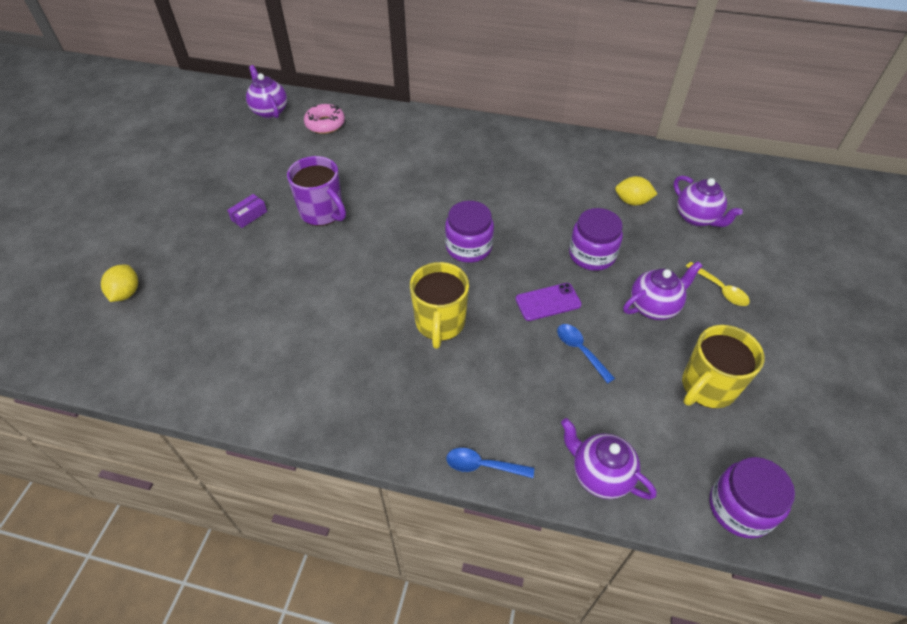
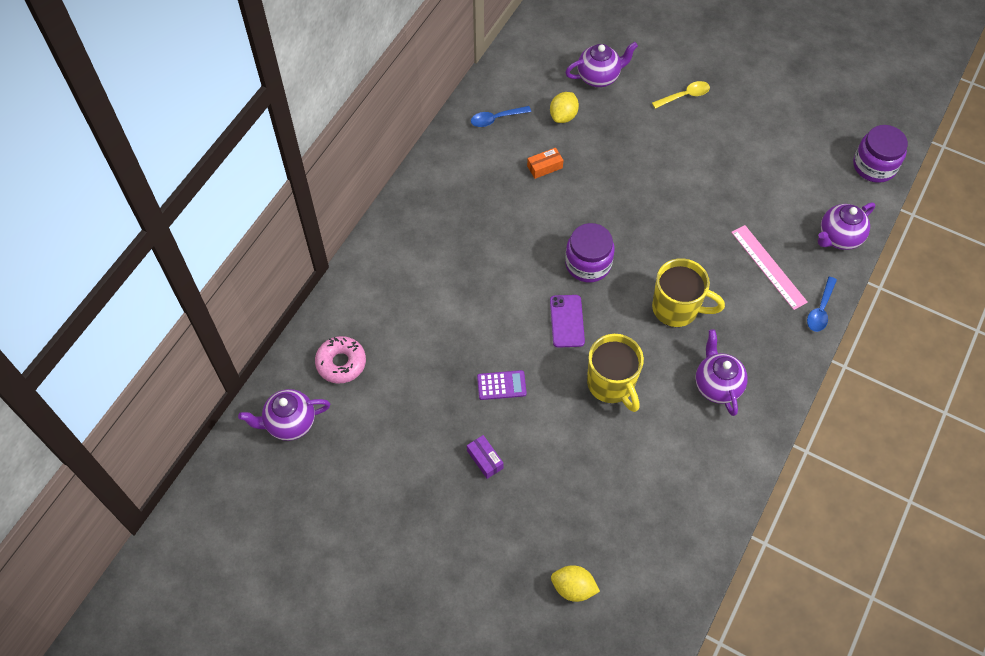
camera: 75 degrees left, 10 degrees up
(322, 213) = (501, 385): purple mug -> purple calculator
(524, 401) = (768, 267): none -> pink ruler
(548, 302) = (671, 220): purple phone -> purple phone (567, 321)
(565, 199) = (545, 167): none -> orange box
(580, 350) = (727, 213): blue spoon -> blue spoon (496, 119)
(592, 255) = (623, 170): purple jar -> none
(654, 307) = (693, 147): purple teapot -> purple teapot (717, 385)
(707, 387) = (777, 144): yellow mug -> yellow mug (611, 384)

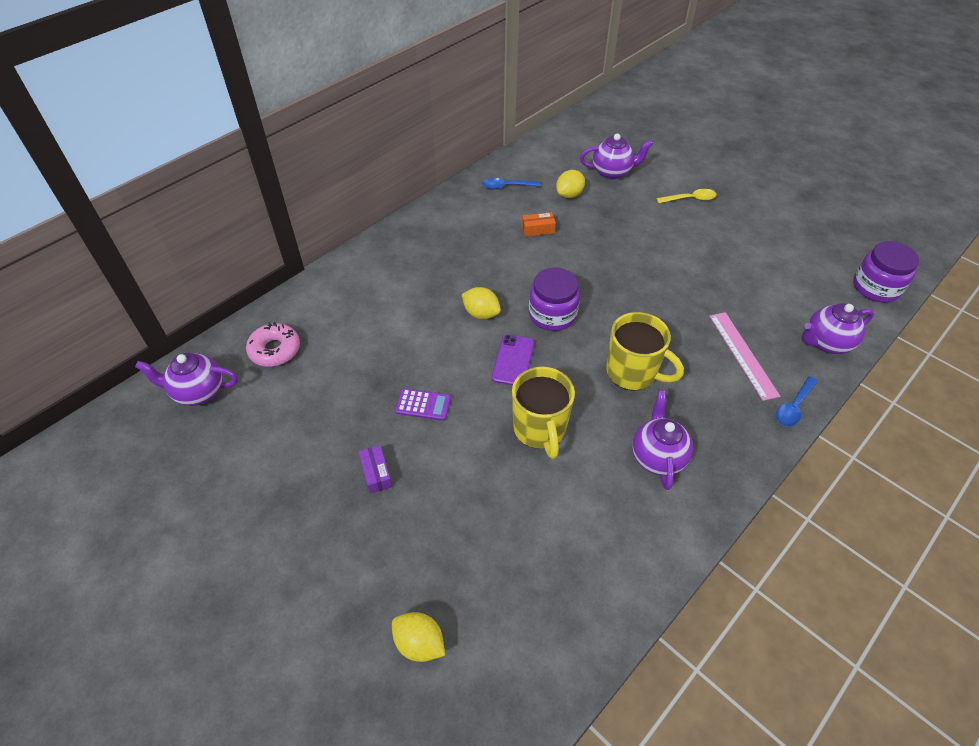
camera: 15 degrees right, 10 degrees down
(521, 278) = (481, 313): none -> yellow lemon

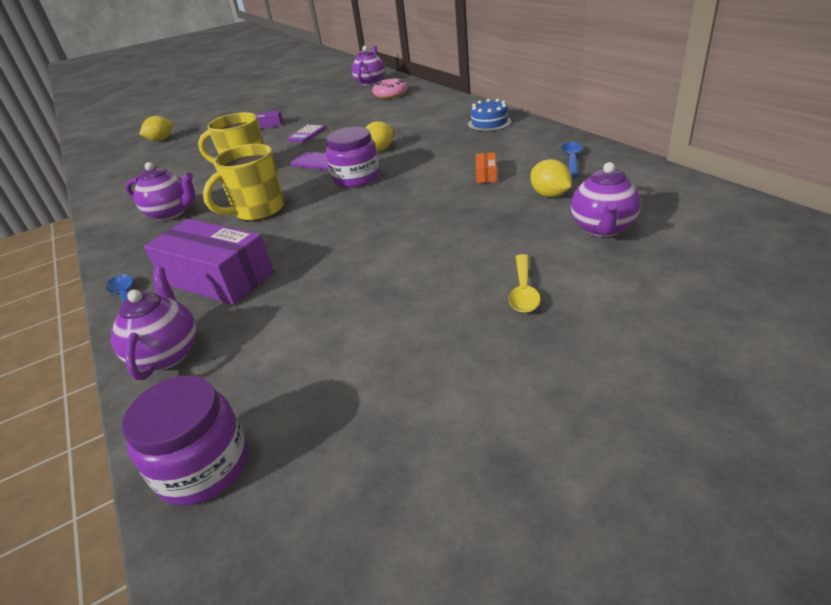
camera: 110 degrees right, 15 degrees down
(414, 240) = (489, 123): none -> blue cake
(742, 354) = (217, 278): pink ruler -> purple box

